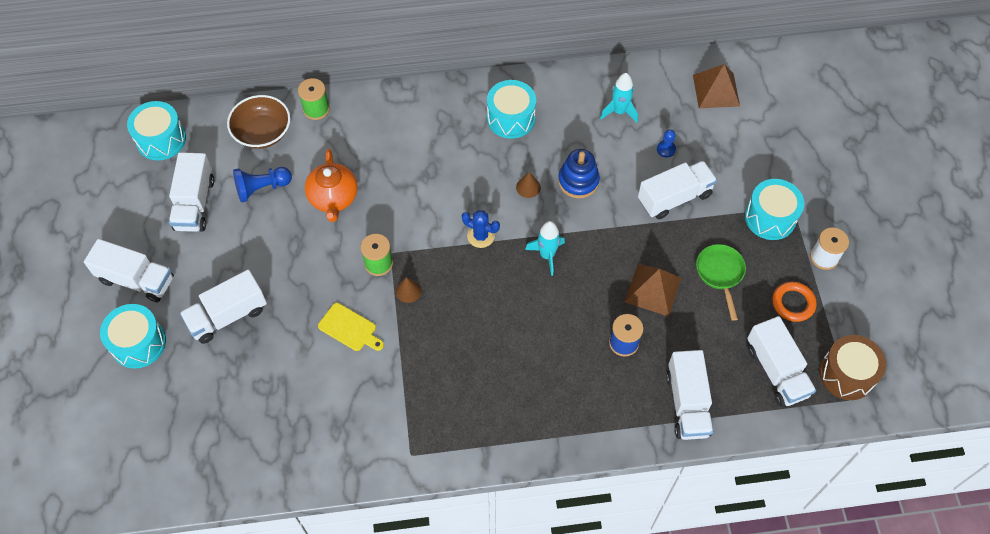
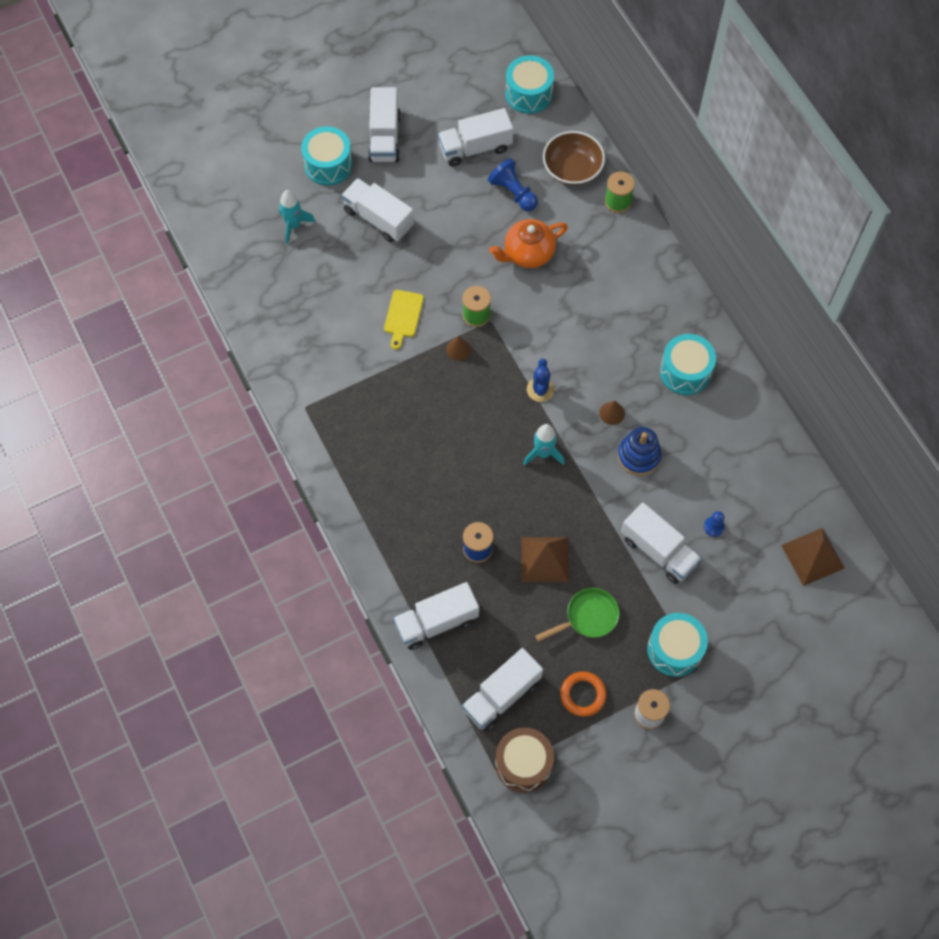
camera: 70 degrees right, 5 degrees up
(619, 112) = (740, 469): turquoise rocket -> turquoise rocket (293, 225)

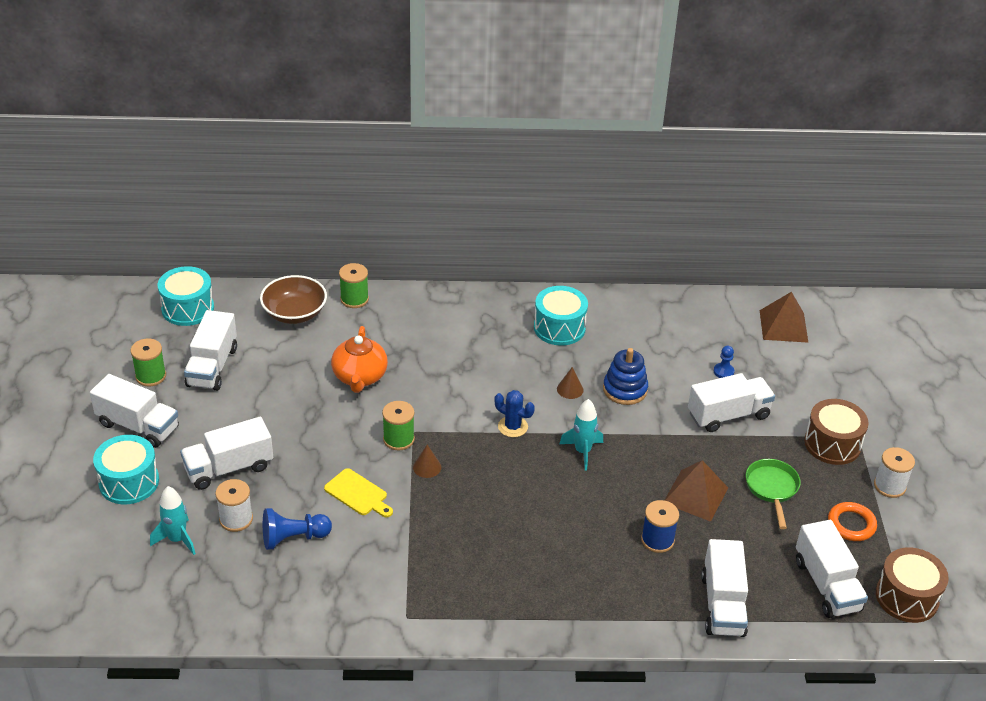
camera: 65 degrees left, 25 degrees down
(333, 251) = (236, 519): none -> white spool
(439, 114) = (151, 376): none -> green spool
(513, 192) = (285, 361): blue pawn -> blue pawn (293, 538)
(674, 649) = (832, 444): turquoise drum -> brown drum

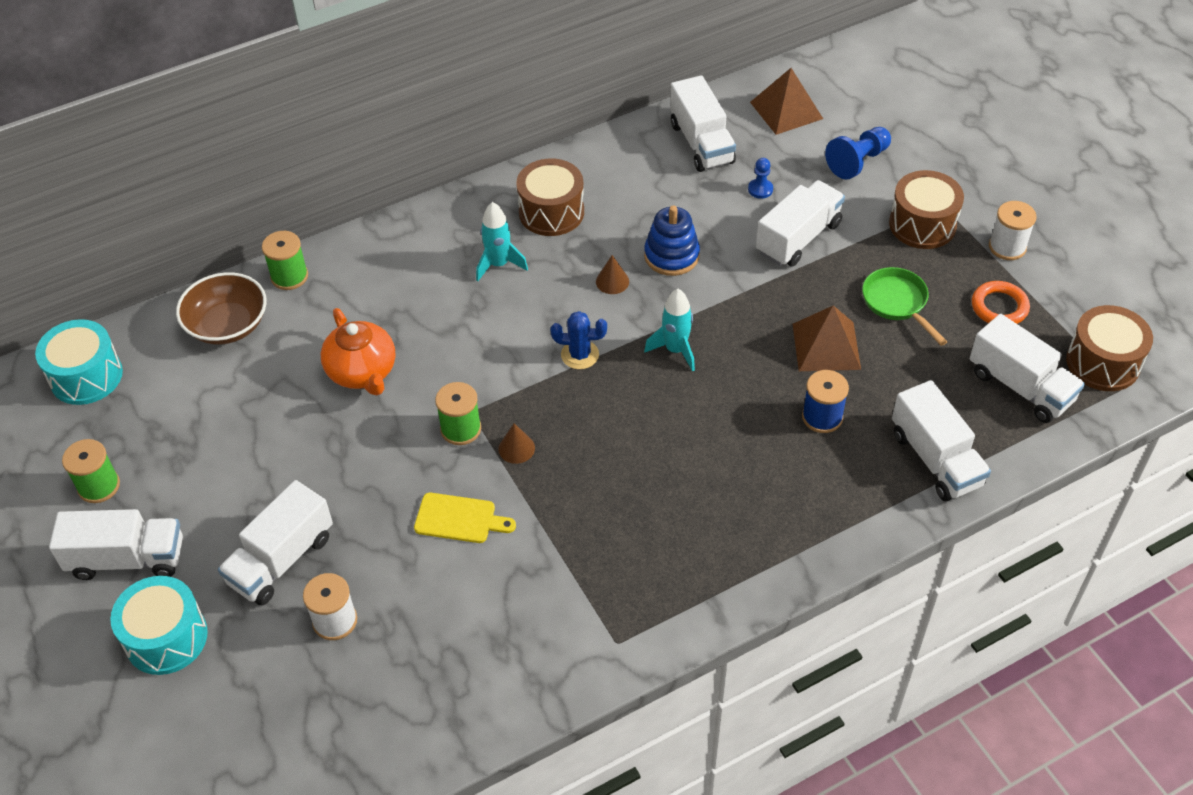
camera: 25 degrees left, 10 degrees up
(177, 539) = (279, 682): turquoise rocket -> turquoise rocket (499, 264)
(212, 366) = (171, 438): white truck -> white truck (701, 143)
(293, 538) = (420, 610): blue pawn -> blue pawn (858, 162)
(559, 328) = (551, 212): turquoise drum -> brown drum

